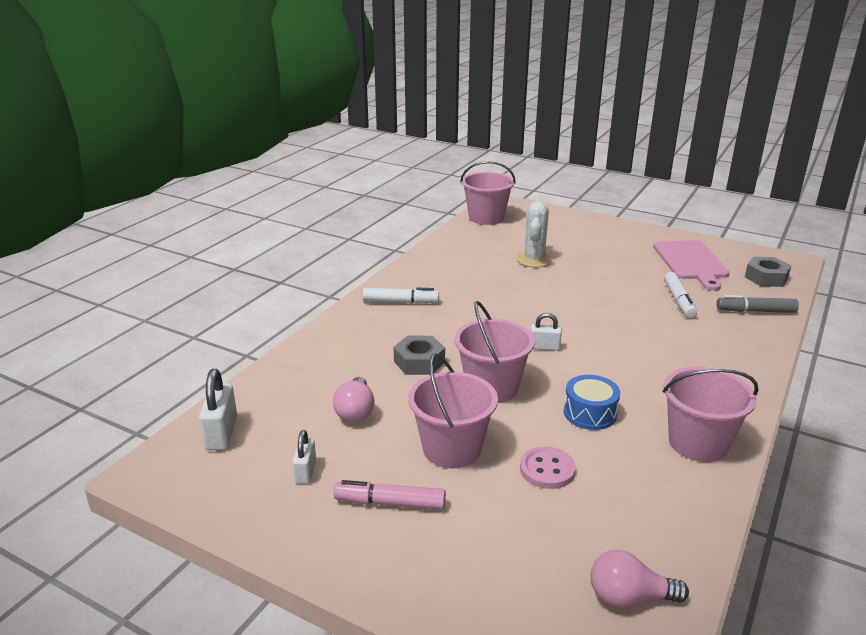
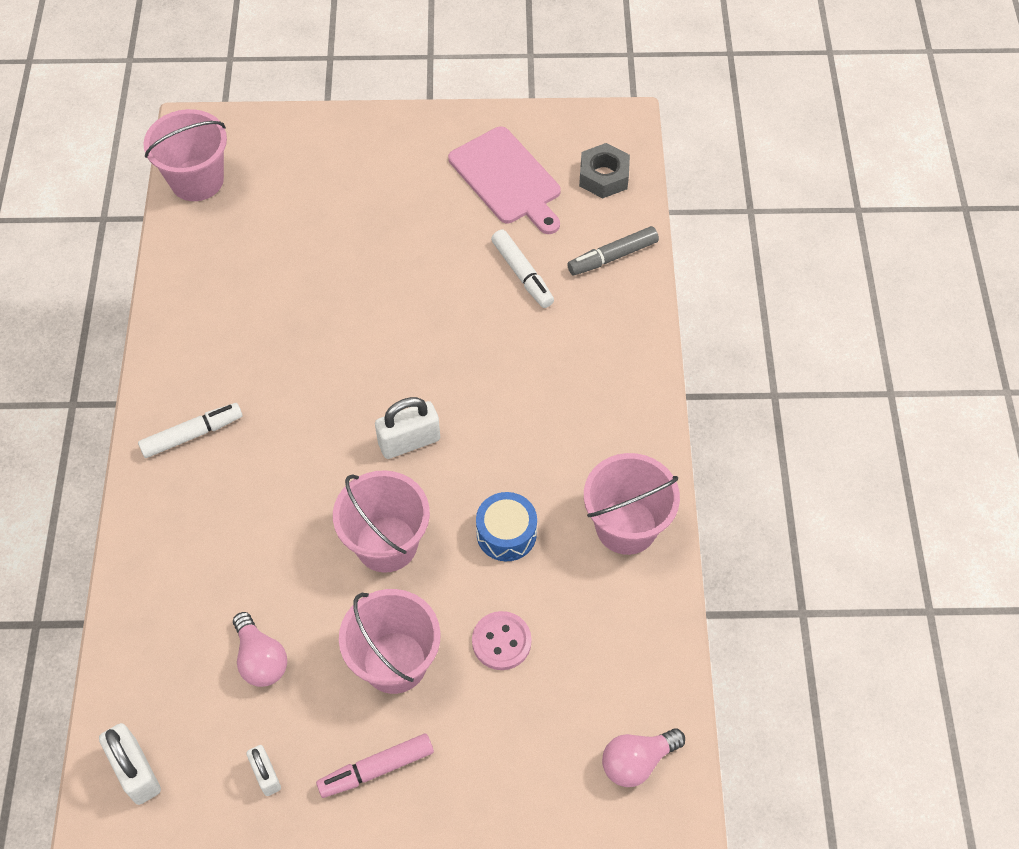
camera: 30 degrees left, 30 degrees up
(419, 362) = (282, 540): grey nut -> none
(534, 260) = (313, 260): white cactus -> none
(544, 347) = (409, 441): white padlock -> white padlock, size x1.60

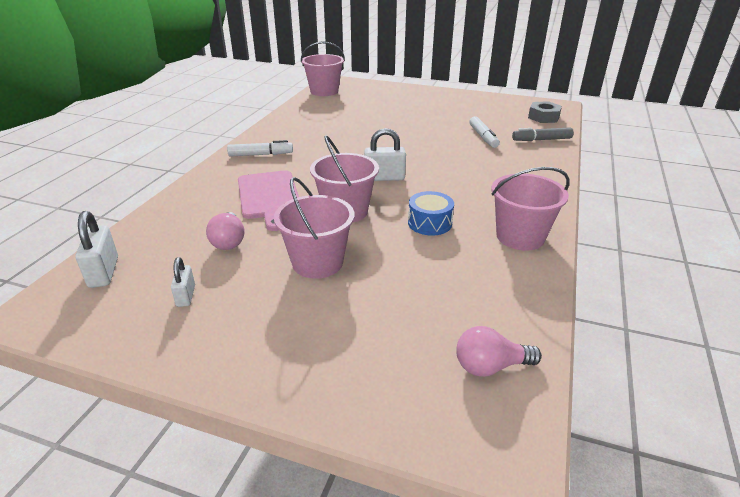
camera: 20 degrees right, 25 degrees down
(376, 769) = (267, 313): pink marker -> none
(501, 641) = (402, 270): pink button -> none
(507, 179) = (486, 111): pink cutting board -> pink cutting board (269, 197)

